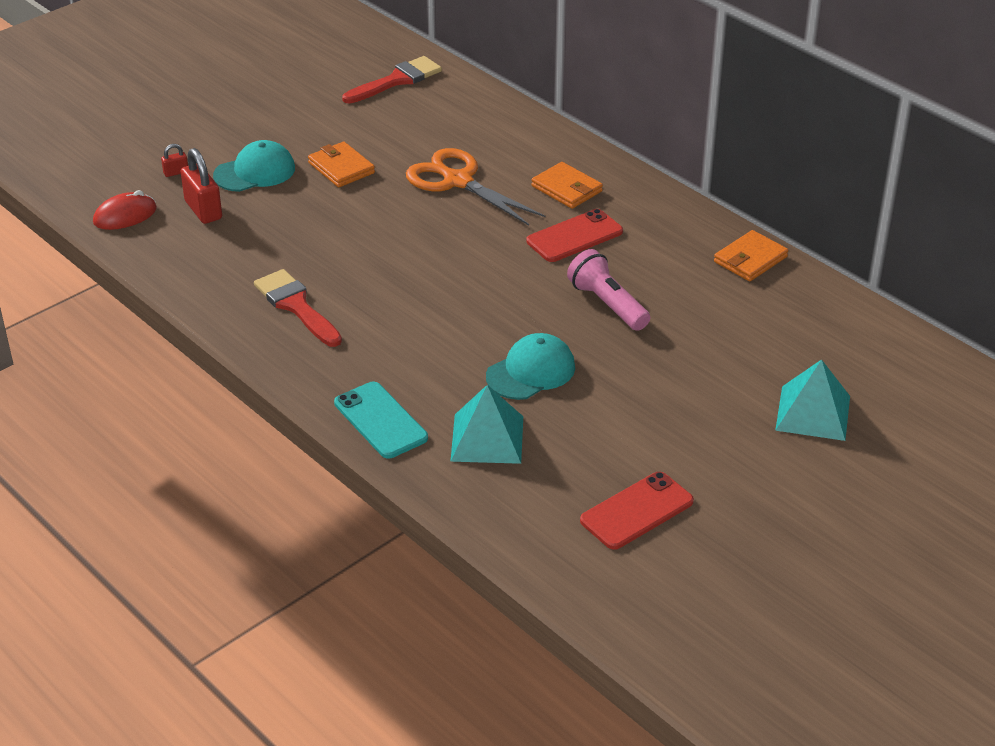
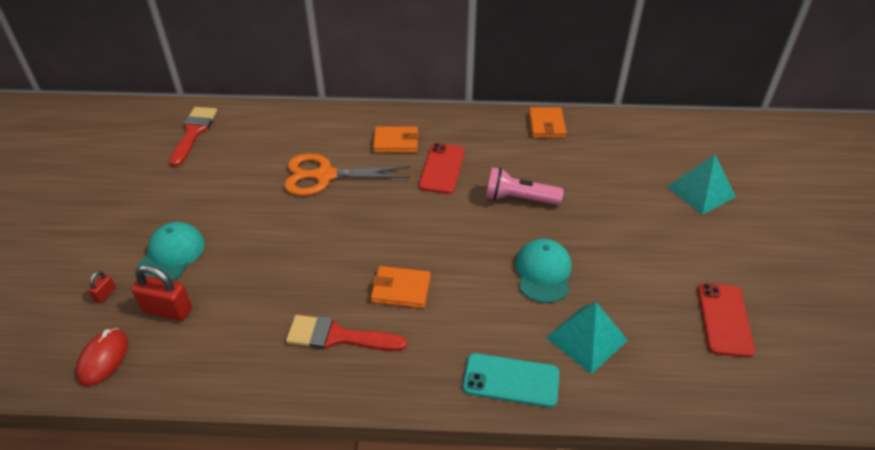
camera: 45 degrees left, 5 degrees up
(341, 168) = (234, 213): orange wallet -> orange wallet (401, 289)

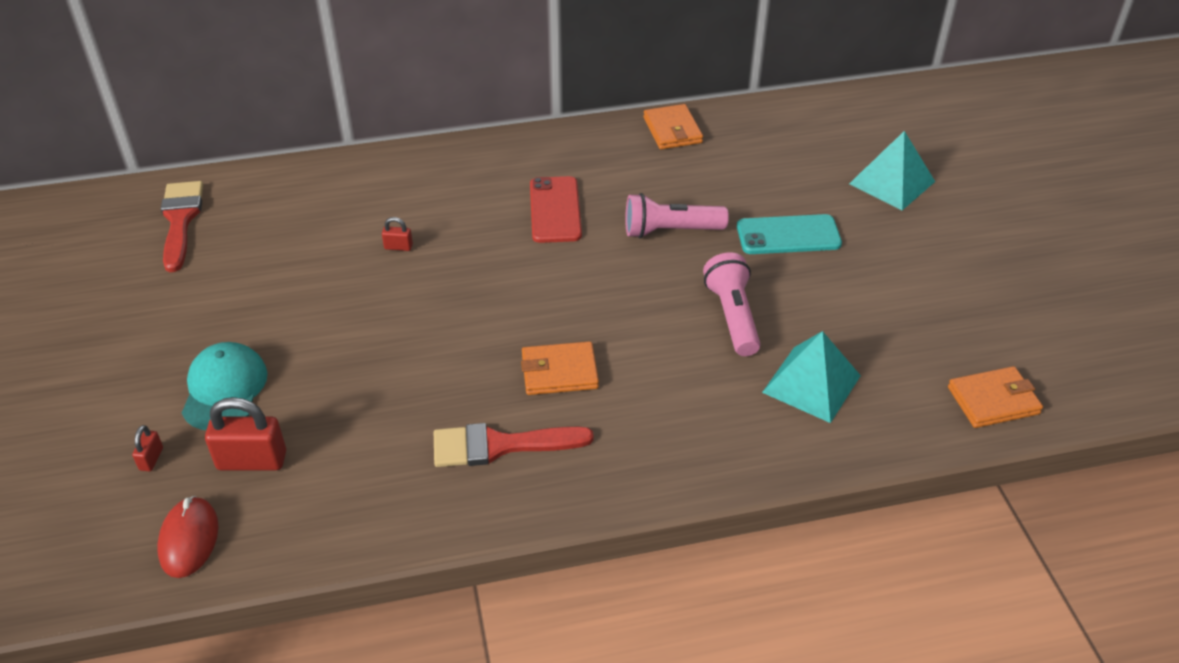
camera: 15 degrees left, 0 degrees up
(325, 176) = (398, 247): orange scissors -> red padlock
(396, 142) = (479, 185): orange wallet -> orange wallet (993, 400)
(511, 380) = (737, 450): turquoise phone -> turquoise phone (788, 235)
(543, 272) = (732, 316): turquoise cap -> pink flashlight
(724, 319) = (964, 329): red phone -> none

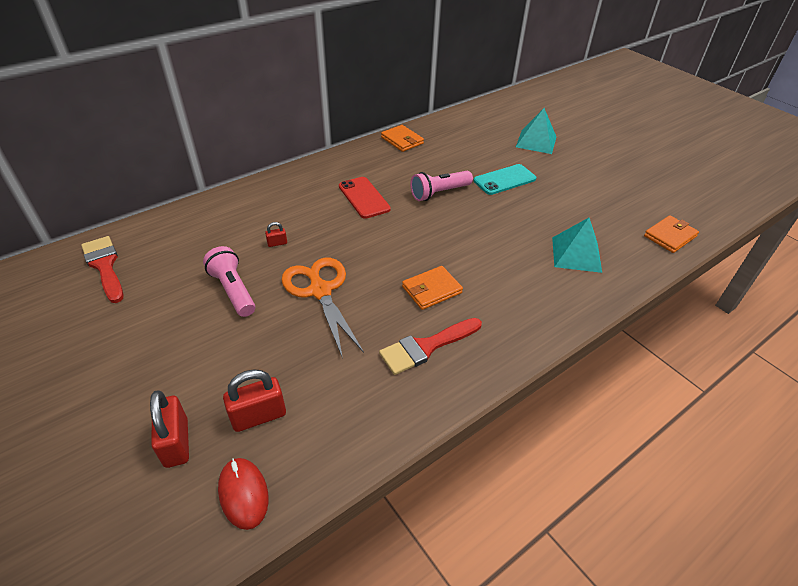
camera: 25 degrees left, 0 degrees up
(151, 459) = (176, 442): red padlock -> red padlock, size x2.03
(224, 389) = (207, 372): turquoise cap -> none
(413, 329) = (320, 291): none -> orange scissors
(732, 316) = (507, 230): pink flashlight -> pink flashlight (233, 290)

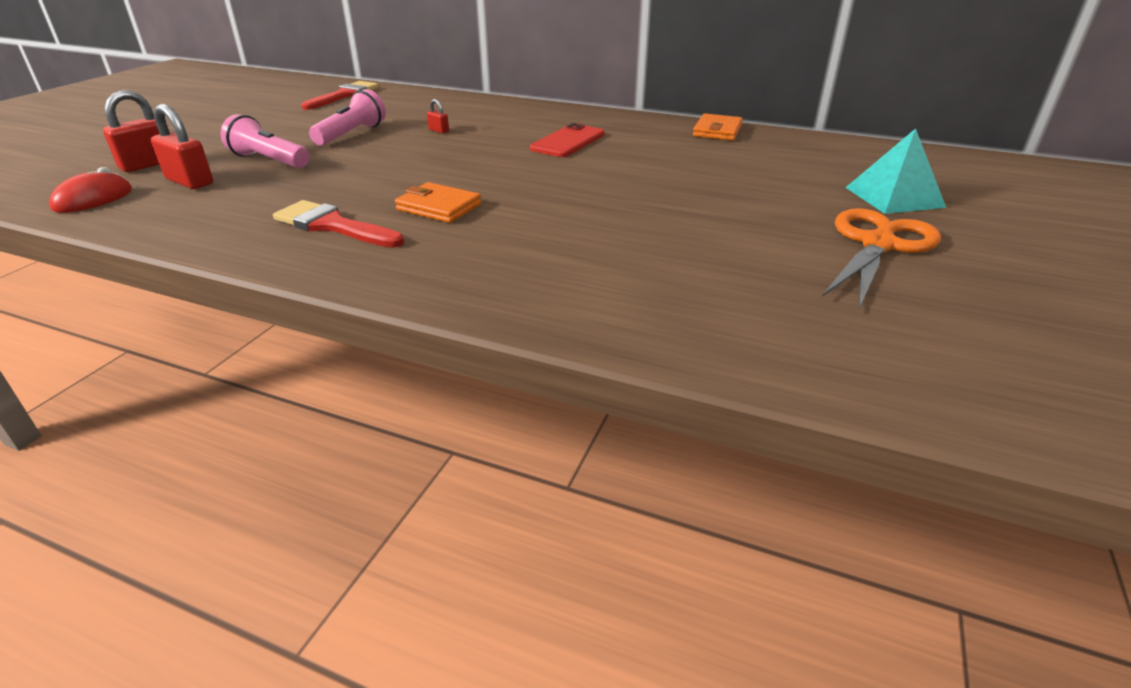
camera: 60 degrees right, 10 degrees down
(320, 291) = (383, 162): orange scissors -> orange scissors (878, 245)
(439, 193) = (640, 170): pink flashlight -> pink flashlight (269, 161)
(504, 180) = (743, 197): turquoise phone -> none
(576, 254) = (636, 281): turquoise pyramid -> none
(670, 236) = (834, 363): orange wallet -> none

